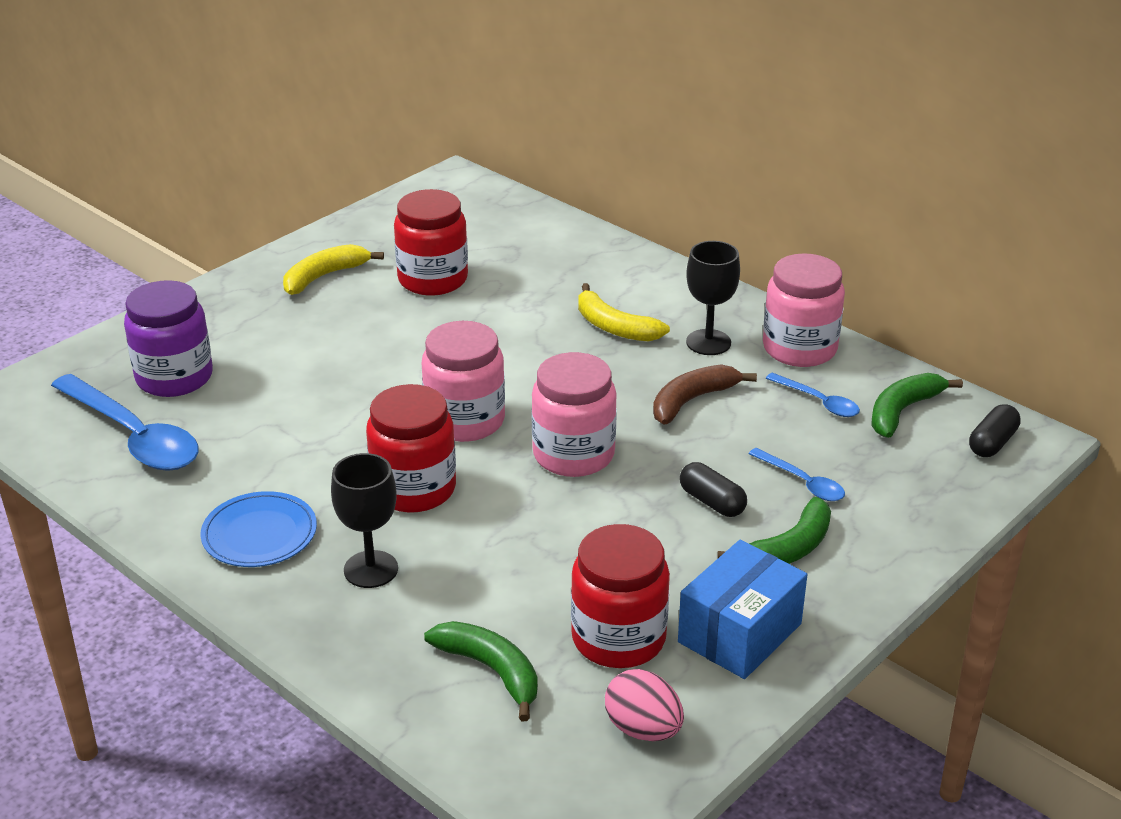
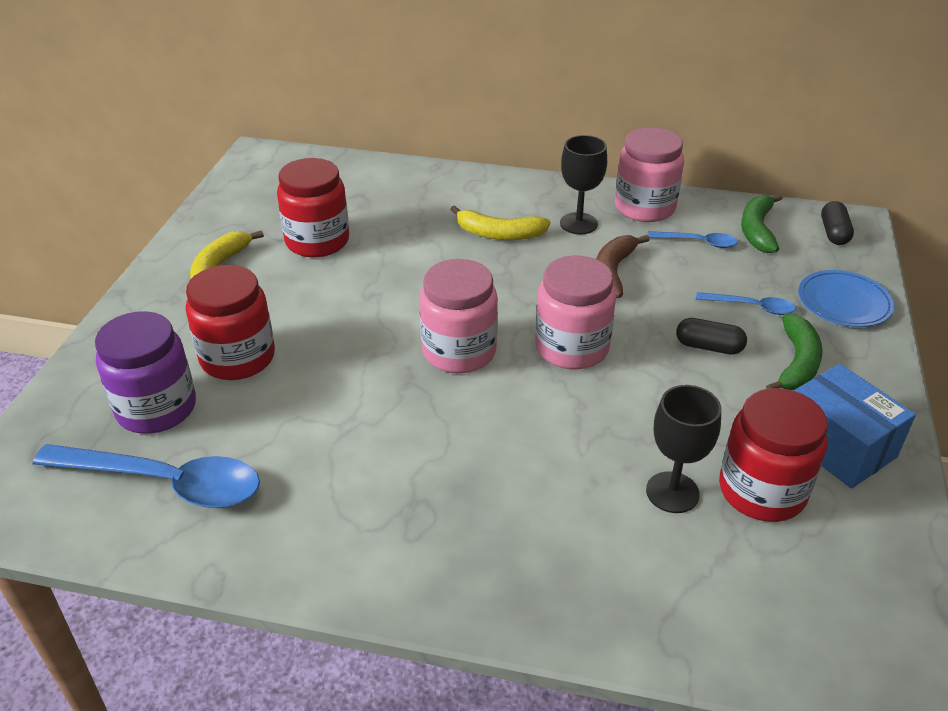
camera: 30 degrees left, 5 degrees up
(259, 534) = (378, 530): blue plate -> blue plate (844, 302)
(371, 569) = (510, 520): black goblet -> black goblet (672, 492)
(414, 489) = (475, 428): red jar -> red jar (238, 358)
(491, 671) = (699, 569): green banana -> none
(643, 729) = (860, 563): pink egg -> none
(739, 633) = (837, 445): blue box -> blue box turned 45 degrees counterclockwise

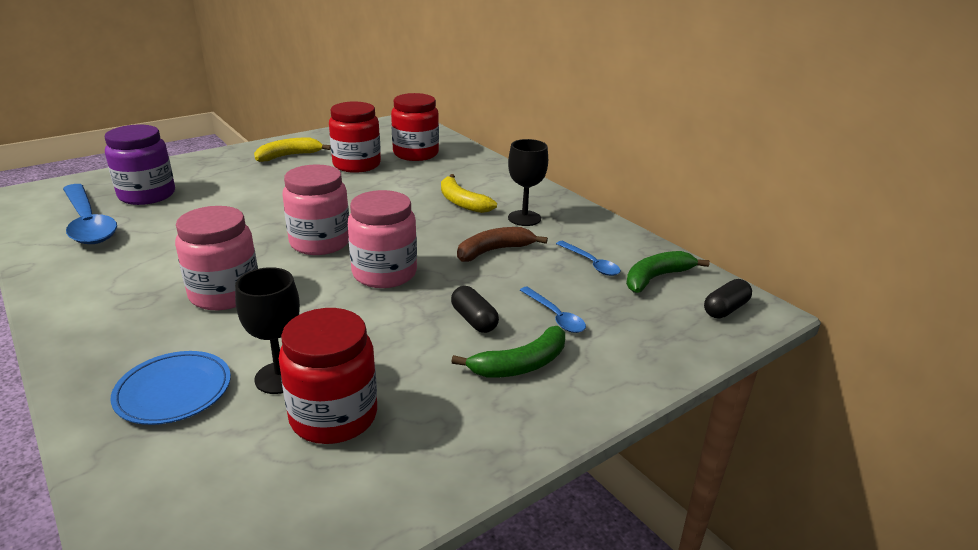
camera: 40 degrees right, 10 degrees down
(238, 358) = (218, 193): red jar -> red jar (416, 154)
(644, 207) = (590, 229): pink jar -> pink jar (225, 294)
(837, 445) = (444, 429): blue box -> none
(844, 302) = (641, 352): blue plate -> blue plate (173, 391)

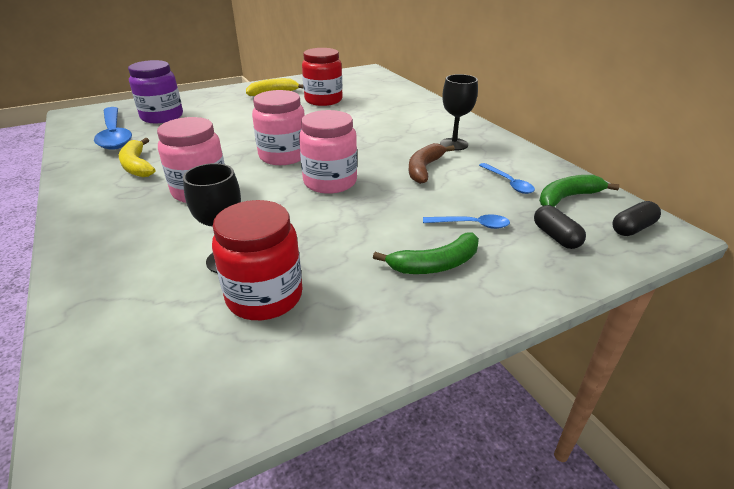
camera: 10 degrees right, 5 degrees up
(173, 391) = (141, 265): blue plate -> none
(416, 154) = (371, 93): red jar -> none
(462, 202) = (403, 130): yellow banana -> yellow banana (137, 165)
(474, 320) = (399, 224): black capsule -> black capsule (555, 236)
(494, 251) = (424, 169): brown banana -> brown banana turned 45 degrees counterclockwise
(555, 316) = (471, 225): blue spoon -> blue spoon turned 60 degrees counterclockwise

